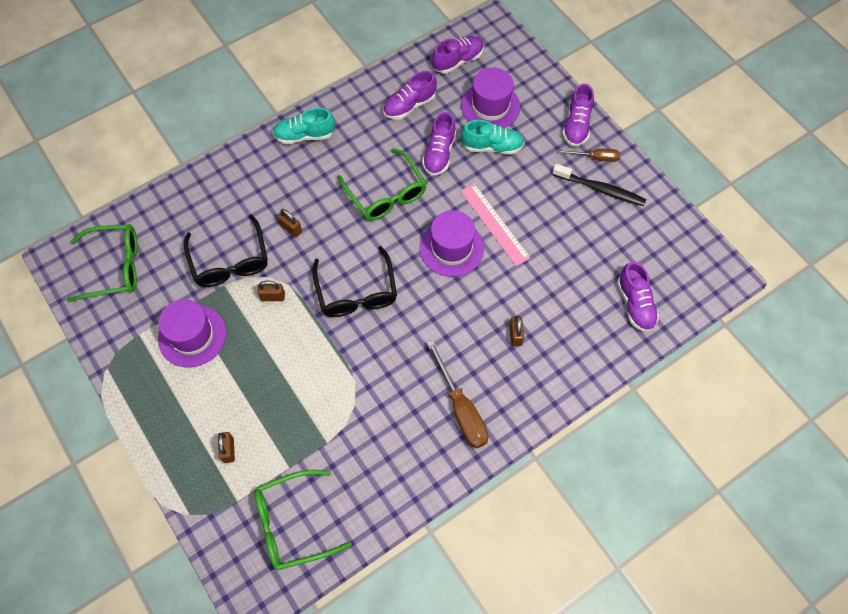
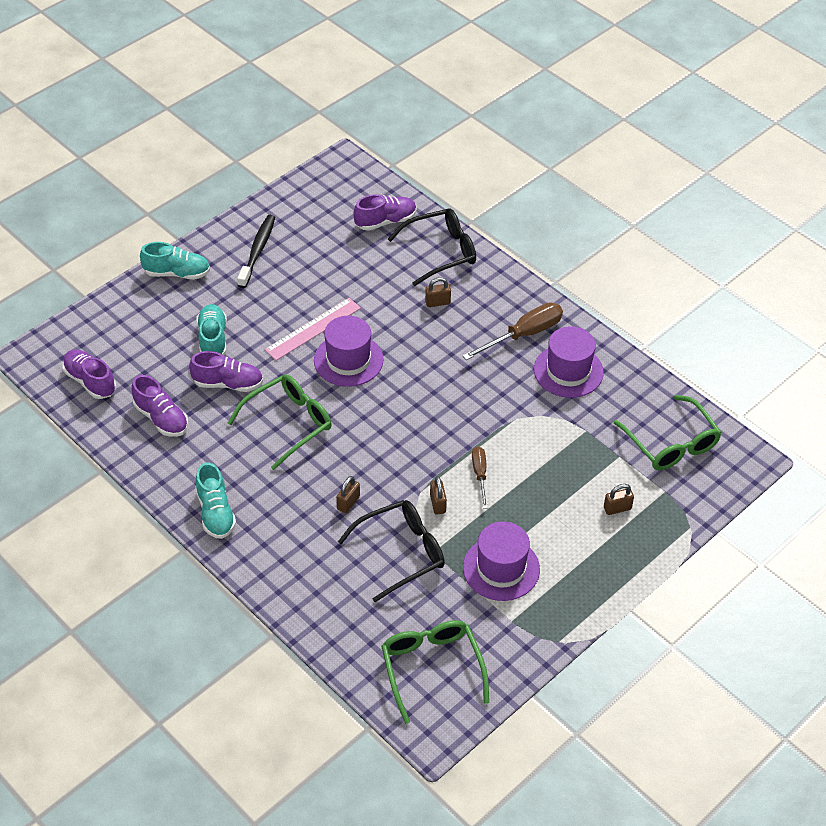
camera: 100 degrees left, 15 degrees down
(356, 292) = (416, 432): black glasses -> black glasses (440, 252)
(490, 106) = (156, 346): purple hat -> purple hat (568, 371)
(576, 125) = (177, 273): purple shoe -> turquoise shoe
(595, 158) = (218, 256): brown screwdriver -> brown screwdriver (480, 475)

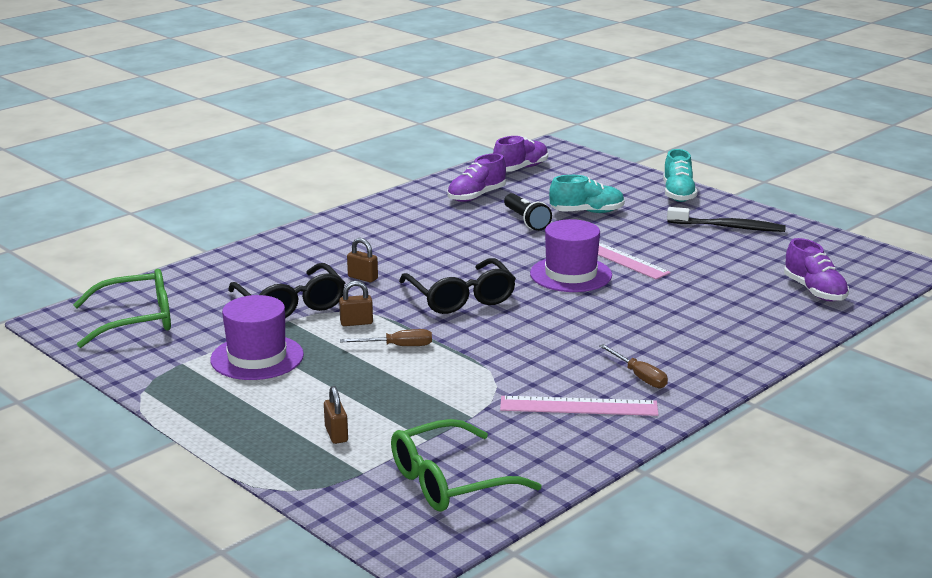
camera: 90 degrees right, 25 degrees down
(215, 513) = (356, 221): turquoise shoe -> none
(228, 383) = (526, 220): purple shoe -> black flashlight
(288, 423) = (473, 248): green glasses -> none
(437, 302) = (680, 322): brown padlock -> none
(440, 252) = (774, 324): black glasses -> black glasses (460, 297)
(524, 335) = (639, 376): brown screwdriver -> brown screwdriver, size x0.59
(568, 371) = (578, 406): purple hat -> pink ruler

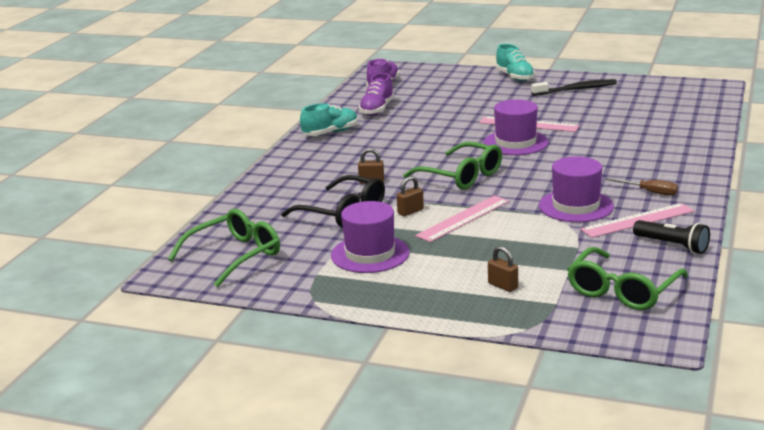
camera: 25 degrees left, 0 degrees up
(398, 346) = (463, 218): brown screwdriver -> pink ruler
(460, 297) = (461, 176): black glasses -> green glasses
(526, 220) = (435, 117): black flashlight -> black flashlight (672, 245)
(534, 368) = (576, 206): none -> purple hat
(587, 212) = (470, 102): turquoise shoe -> turquoise shoe (330, 133)
(814, 291) = (682, 114): purple shoe -> none

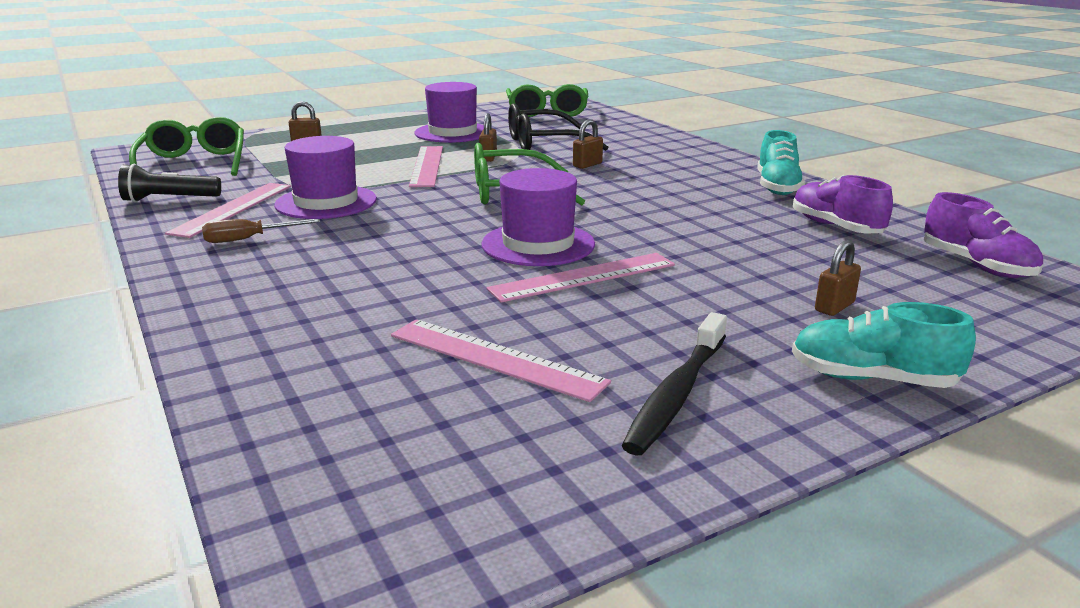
camera: 130 degrees right, 0 degrees up
(470, 91) = (834, 307): none -> brown padlock
(613, 111) = (495, 358): none -> pink ruler

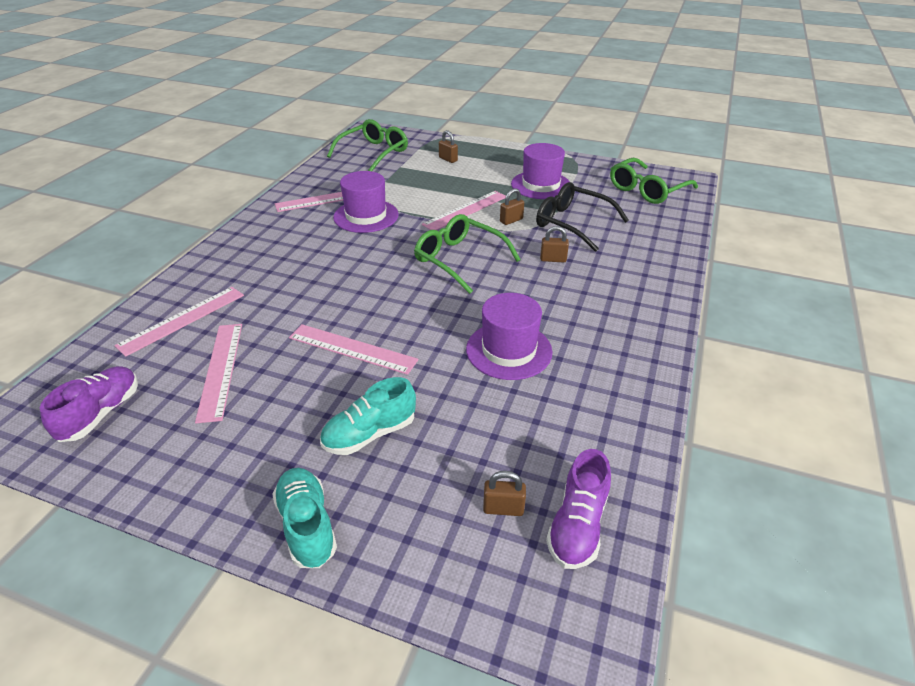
camera: 50 degrees right, 15 degrees up
(169, 199) = (317, 178): black flashlight -> none
(248, 239) = (292, 226): brown screwdriver -> none
(320, 357) = (182, 320): none -> pink ruler
(538, 244) = (384, 310): purple hat -> purple hat (509, 350)
(676, 394) = (226, 450): black toothbrush -> none
(777, 187) = (628, 357): turquoise shoe -> turquoise shoe (370, 434)
(834, 307) = (409, 471): brown padlock -> brown padlock (503, 508)
(836, 227) = (573, 419): purple shoe -> purple shoe (101, 413)

